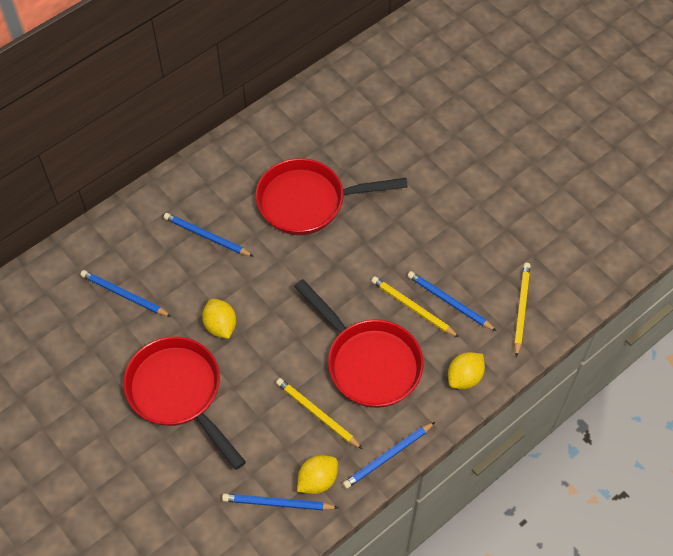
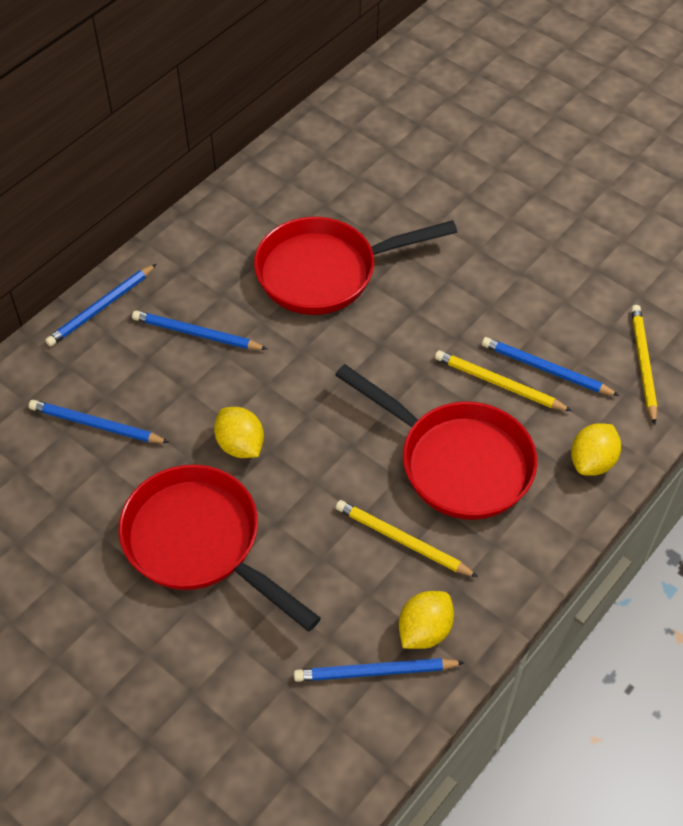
camera: 10 degrees left, 5 degrees down
(388, 456) = (515, 582): blue pencil -> blue pencil (101, 308)

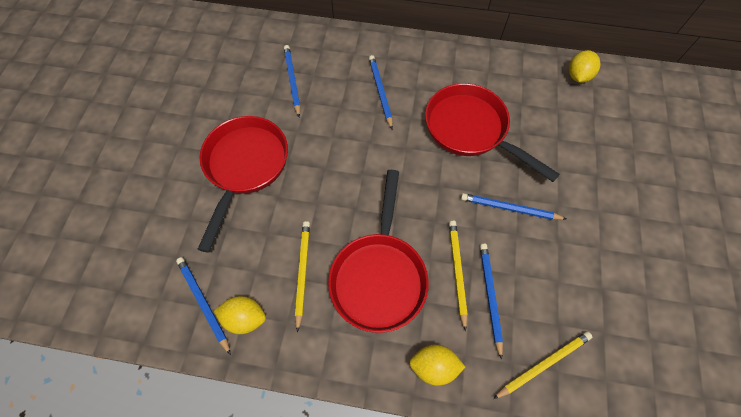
camera: 60 degrees right, 10 degrees up
(101, 308) = (367, 42): blue pencil -> blue pencil (509, 208)
(240, 445) = (319, 152): yellow lemon -> yellow lemon (578, 76)

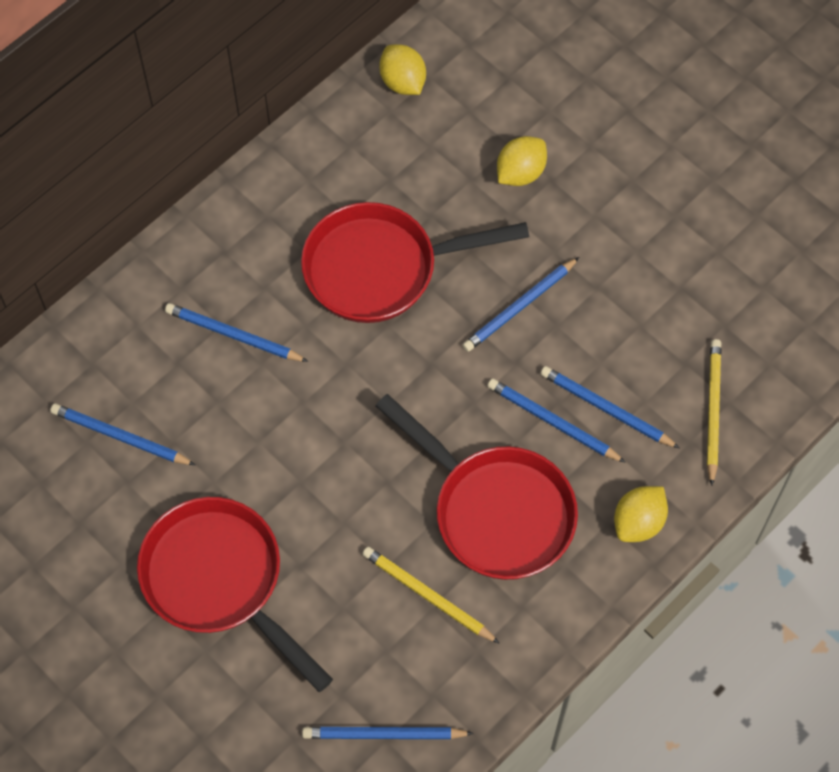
camera: 55 degrees left, 0 degrees up
(245, 318) = (438, 695): yellow lemon -> yellow lemon (520, 173)
(457, 271) = (552, 422): yellow pencil -> blue pencil

